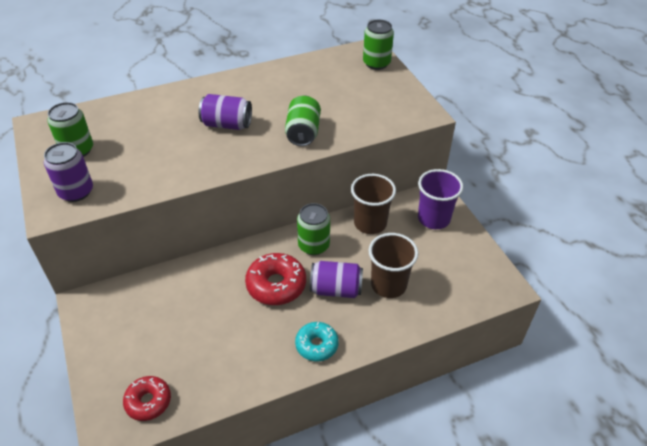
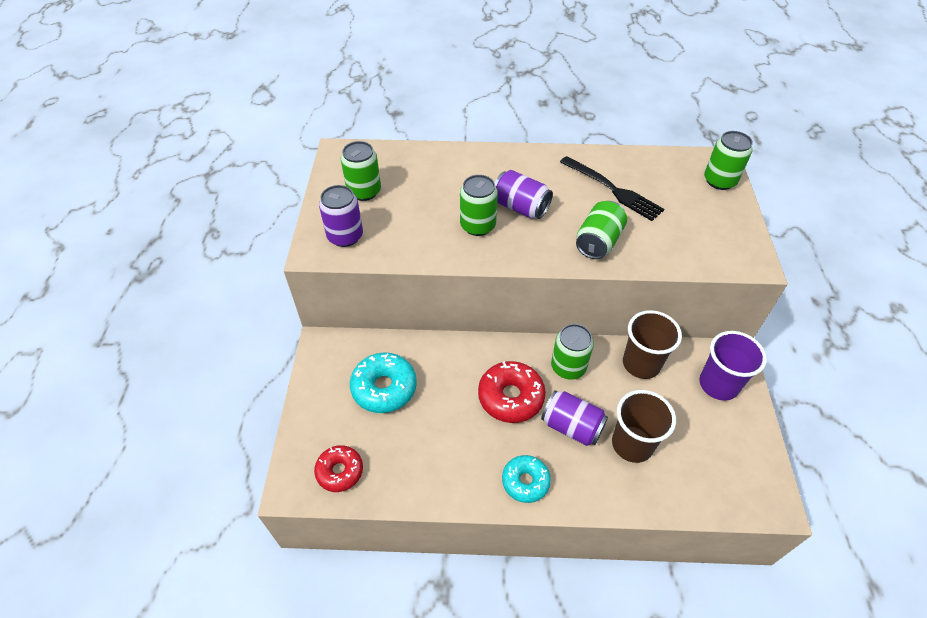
camera: 25 degrees right, 5 degrees up
(160, 318) = (384, 388): none -> turquoise donut
(196, 149) = (477, 225): none -> green can
(297, 91) = (613, 189): none -> black fork

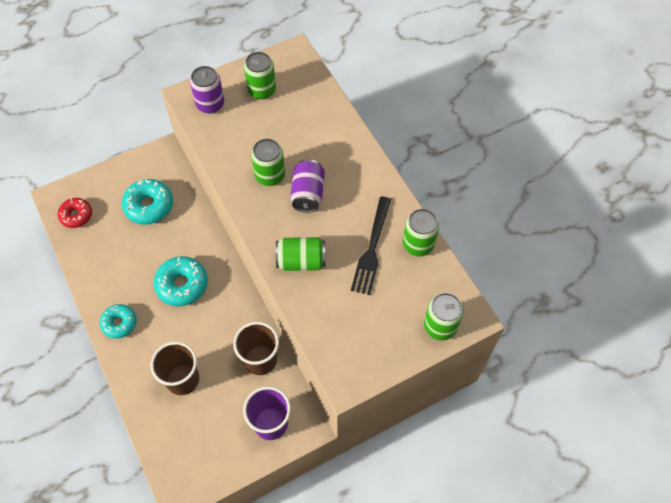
camera: 60 degrees right, 10 degrees up
(511, 397) = (182, 285): red donut -> turquoise donut
(568, 367) = (229, 310): green can -> green can (418, 244)
(572, 426) = (177, 334): purple can -> none

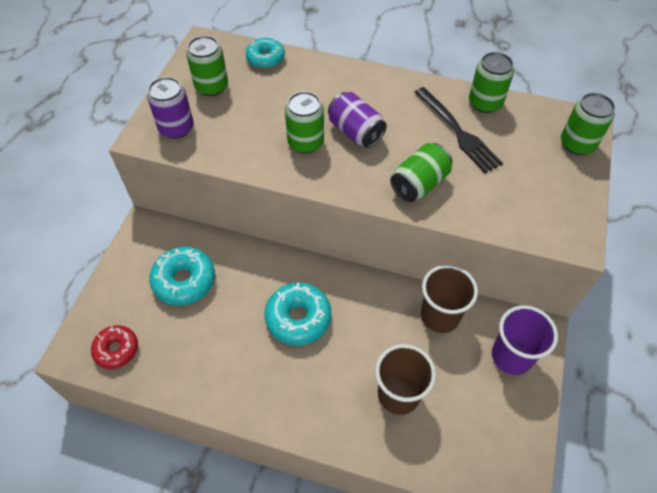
camera: 45 degrees left, 5 degrees down
(119, 323) = (281, 404): turquoise donut -> turquoise donut (265, 58)

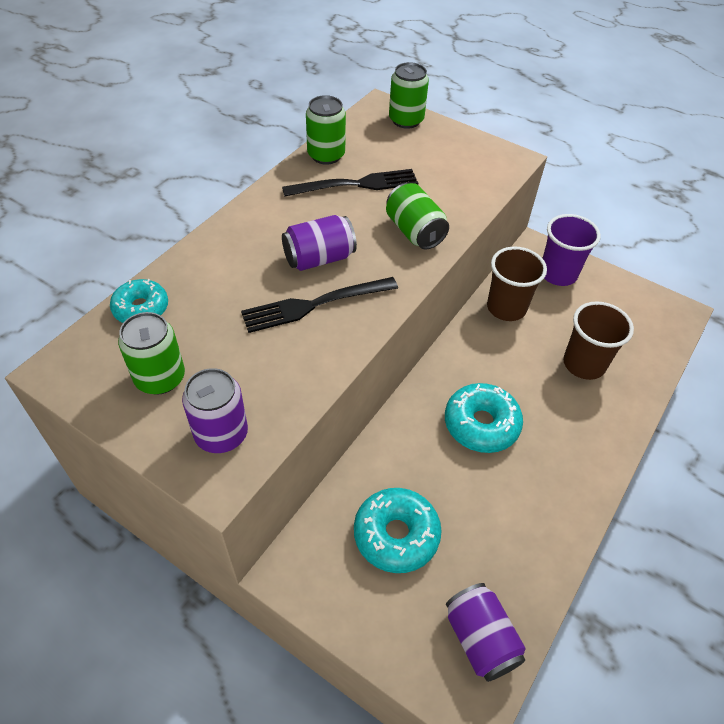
camera: 75 degrees left, 5 degrees down
(116, 349) = (480, 639): red donut -> purple can
(305, 142) = (315, 305): green can -> black fork

